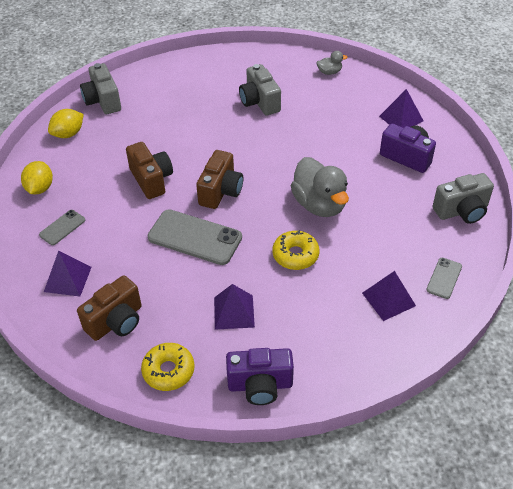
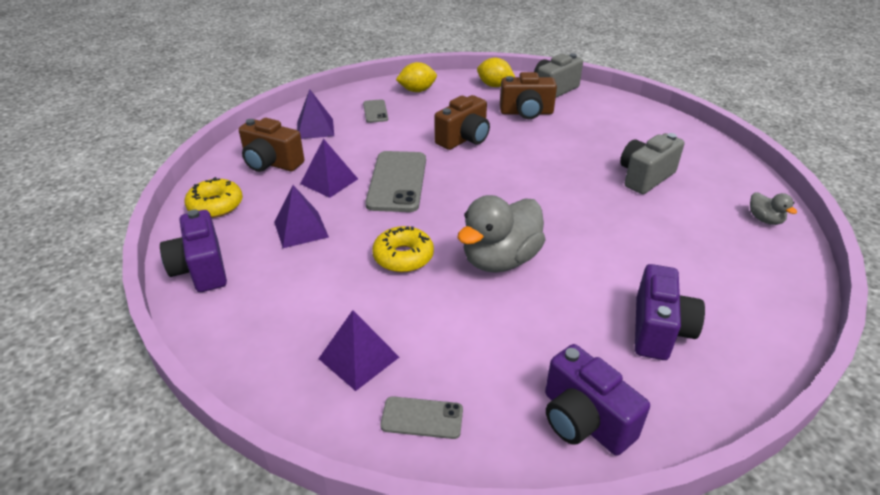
camera: 70 degrees right, 10 degrees down
(62, 227) = (375, 111): grey phone -> grey phone turned 60 degrees clockwise
(221, 191) = (475, 183): brown camera -> brown camera (526, 113)
(401, 118) = (740, 309): purple pyramid -> purple pyramid (329, 181)
(462, 211) = (584, 421): grey camera -> purple camera

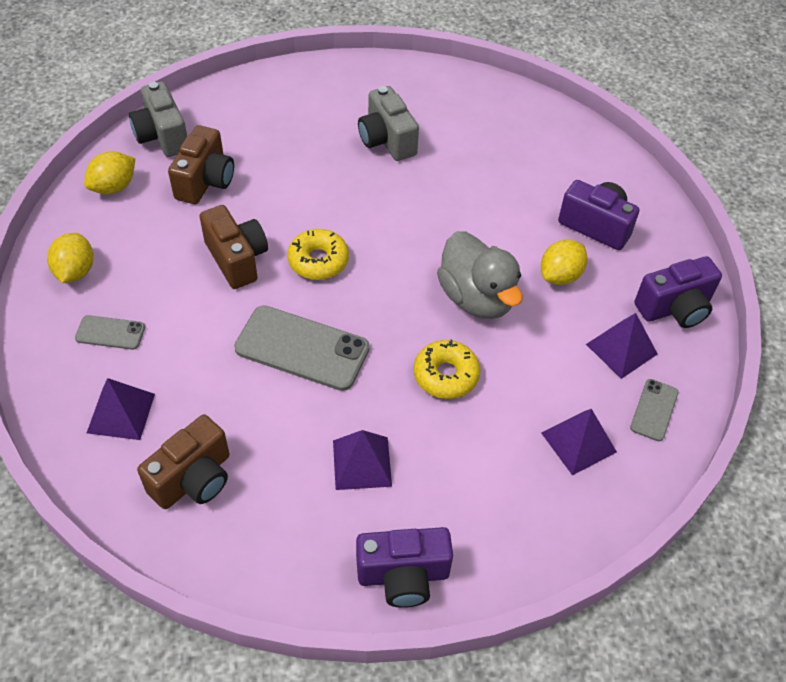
camera: 75 degrees left, 15 degrees up
(216, 205) = (272, 555): yellow donut -> yellow donut (318, 261)
(329, 181) = (269, 418): purple pyramid -> purple pyramid (621, 349)
(566, 312) = (560, 275): none -> yellow lemon
(764, 220) = (483, 95): grey duck -> none

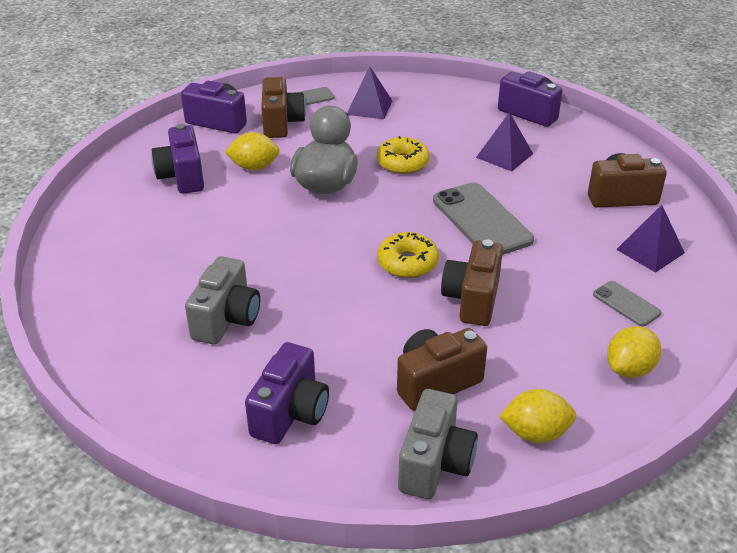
camera: 135 degrees left, 15 degrees down
(275, 114) = (290, 413): none -> purple camera
(621, 349) = (281, 123): purple pyramid -> brown camera

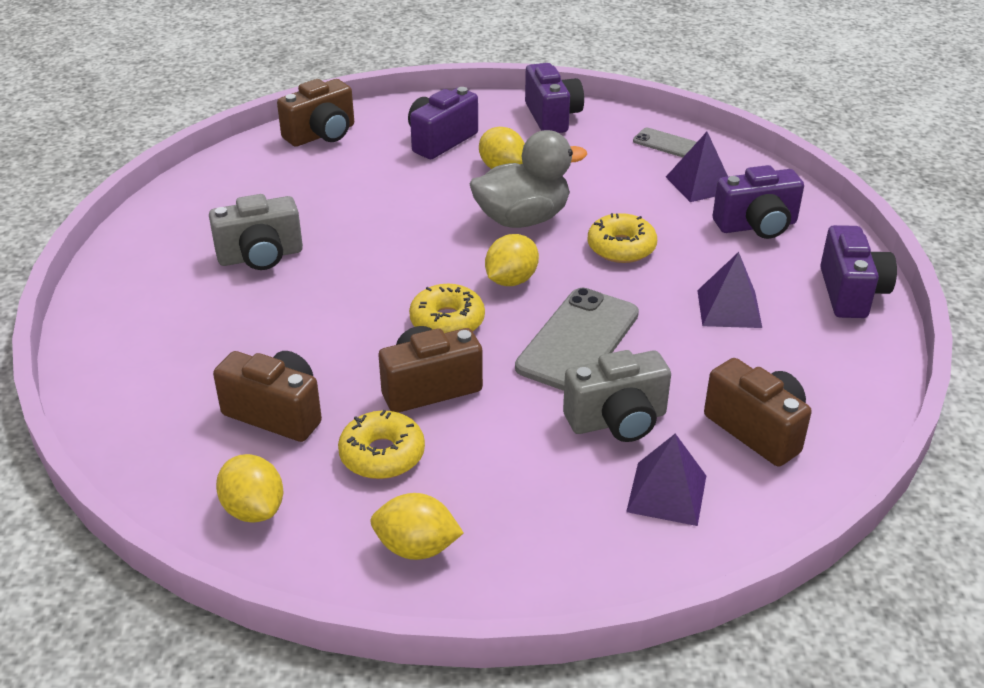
camera: 55 degrees right, 0 degrees up
(281, 123) = (596, 149): brown camera -> brown camera (322, 135)
(290, 413) = (166, 344): purple camera -> purple camera (757, 226)
(390, 218) = (511, 280): none -> yellow lemon
(435, 463) = (162, 457): grey camera -> grey camera (617, 421)
(525, 348) = (382, 455): none -> yellow donut
(626, 304) = (536, 506): grey phone -> none

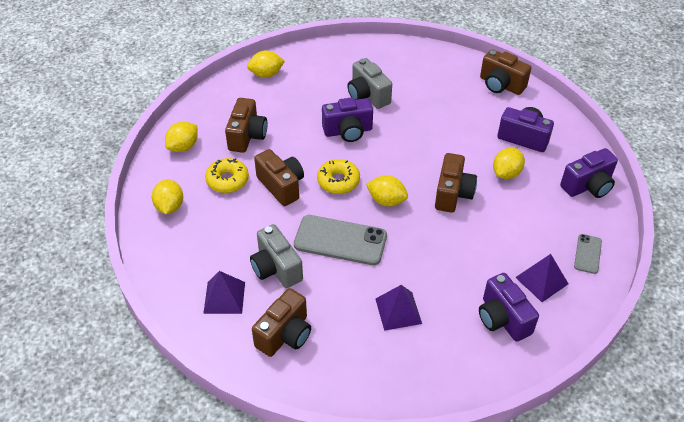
camera: 75 degrees right, 10 degrees up
(115, 364) = (266, 74): none -> yellow lemon
(522, 219) = (453, 194): grey duck -> brown camera
(621, 247) = (443, 247): yellow donut -> none
(851, 293) = (442, 380): purple camera -> purple camera (348, 131)

